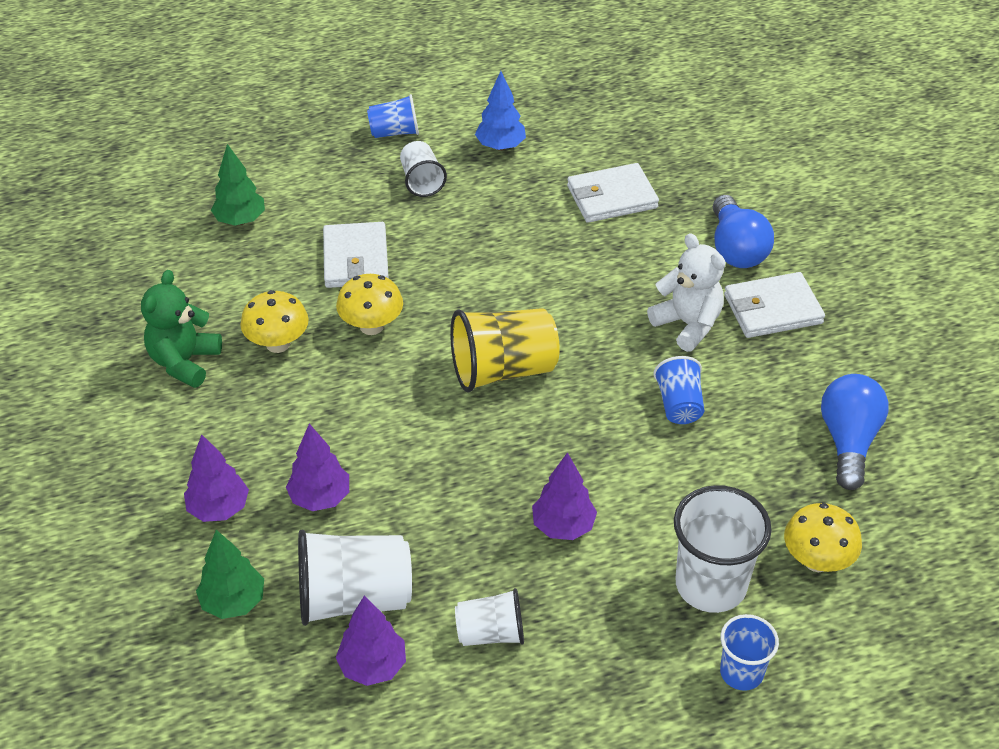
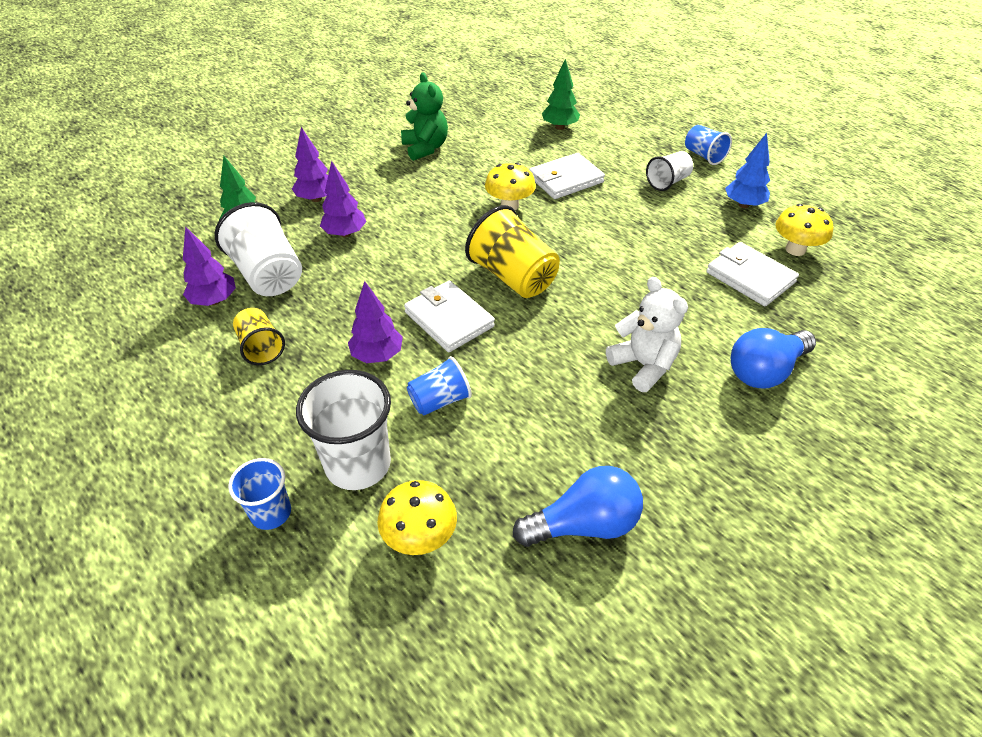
camera: 65 degrees right, 0 degrees up
(184, 362) = (425, 148): green teddy bear -> green teddy bear turned 75 degrees clockwise
(278, 344) = (465, 175): yellow mushroom -> yellow mushroom (795, 249)
(491, 633) = (261, 348): white cup -> yellow cup
(679, 405) = (546, 386): blue cup -> blue cup (440, 400)
(687, 324) = (643, 365): white teddy bear -> white teddy bear turned 60 degrees counterclockwise
(772, 309) = (711, 418): white wallet -> white wallet (449, 319)

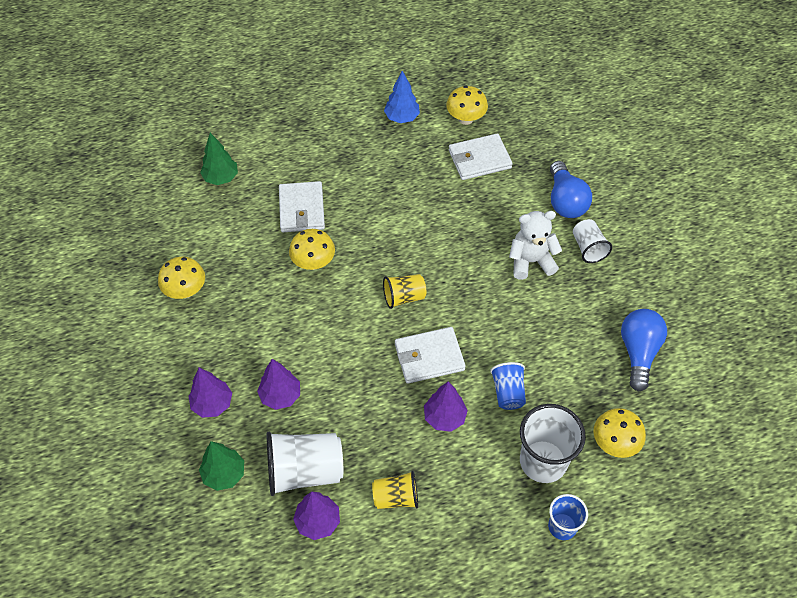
camera: 65 degrees left, 10 degrees up
(425, 148) = (185, 291): green teddy bear -> yellow mushroom
(513, 277) = (404, 297): yellow cup -> yellow cup, size x0.58
(667, 182) = (347, 146): white cup -> white cup (588, 248)
(704, 156) = (327, 106): blue cup -> none

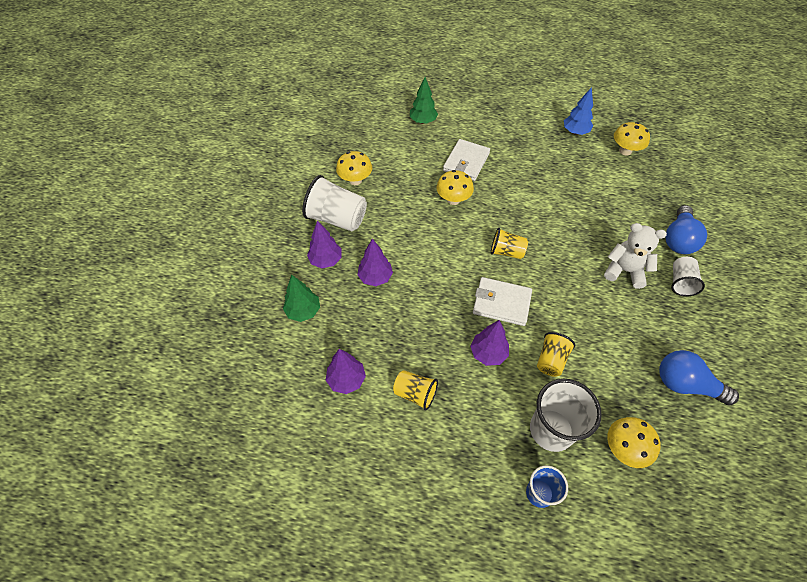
camera: 30 degrees right, 0 degrees up
(304, 471) = (360, 338): white cup -> white cup (337, 218)
(479, 159) = (621, 182): white wallet -> none
(508, 392) = (551, 360): blue cup -> yellow cup
(638, 352) = (685, 384): blue light bulb -> blue light bulb turned 105 degrees counterclockwise

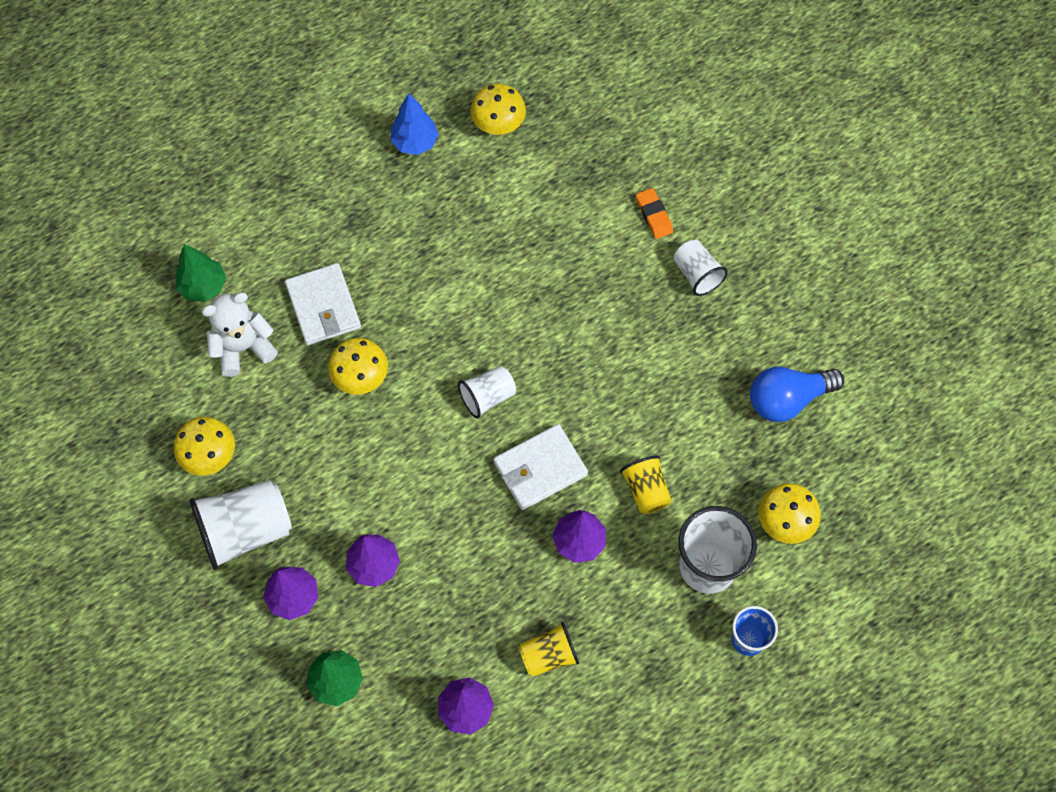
camera: 45 degrees left, 10 degrees up
(506, 252) = (487, 397): yellow cup -> white cup
(624, 271) = (631, 309): white teddy bear -> white teddy bear (243, 347)
(678, 239) = (653, 215): blue light bulb -> orange eraser

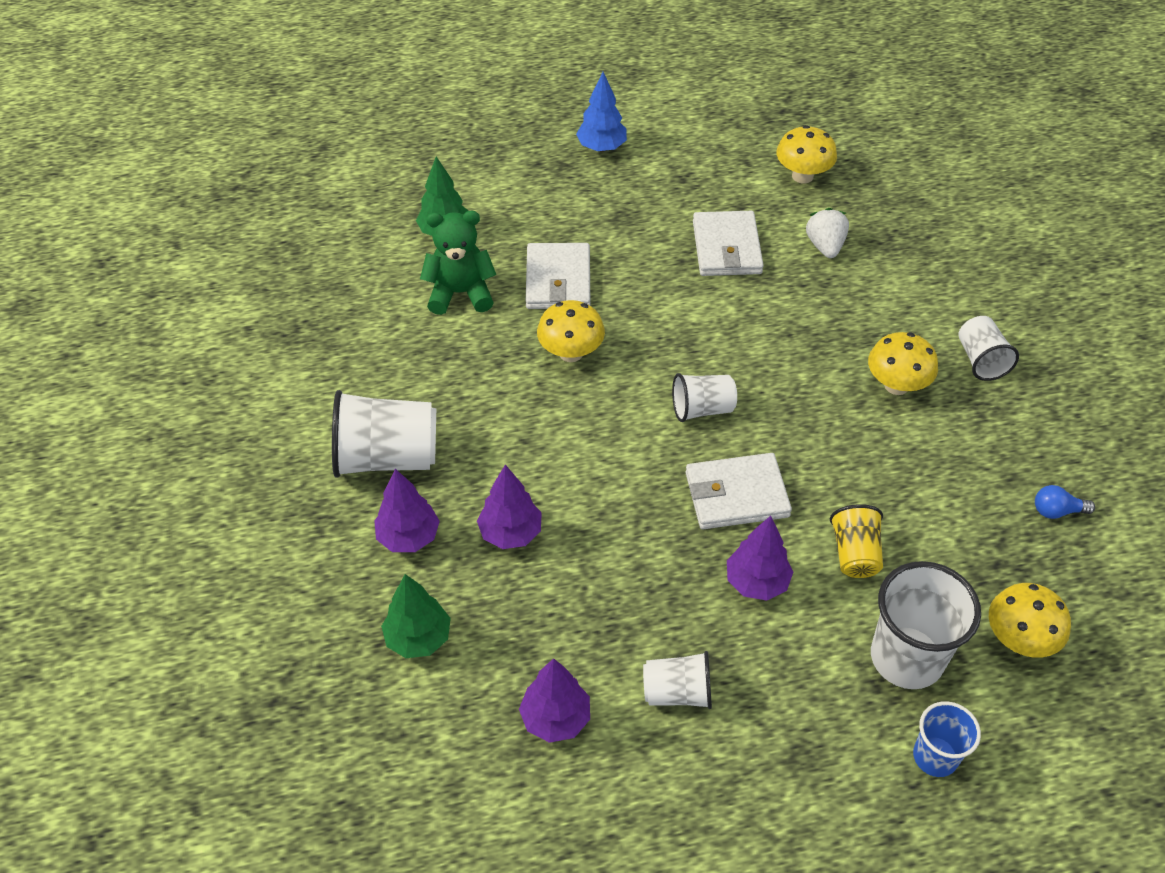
camera: 20 degrees right, 15 degrees down
(210, 456) = (382, 378): yellow mushroom -> yellow mushroom (896, 385)
(243, 347) = (460, 293): white teddy bear -> green teddy bear
(415, 142) = (709, 169): blue tree -> blue tree (601, 147)
(456, 225) = (726, 247): none -> white wallet
(539, 196) = (825, 246): none -> white strawberry
(549, 655) = (677, 692): yellow cup -> white cup
(653, 215) = (947, 294): orange eraser -> none
(787, 399) = (1056, 511): blue light bulb -> blue light bulb, size x0.49

